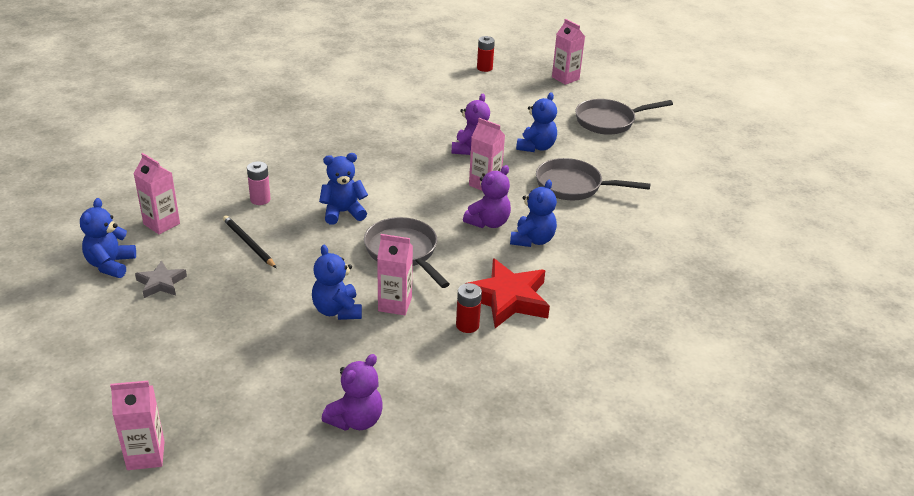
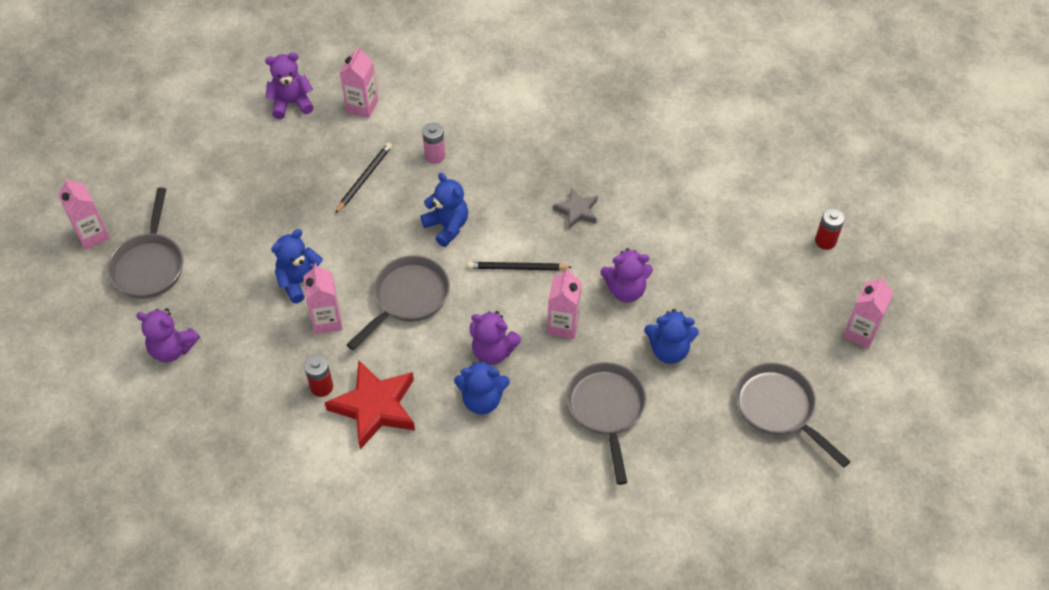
camera: 70 degrees right, 20 degrees up
(110, 265) = (291, 103): blue teddy bear -> purple teddy bear
(161, 283) = (283, 147): grey star -> grey star (577, 211)
(230, 415) = (149, 265): none -> grey pan
(414, 190) = (517, 268): none -> black pencil

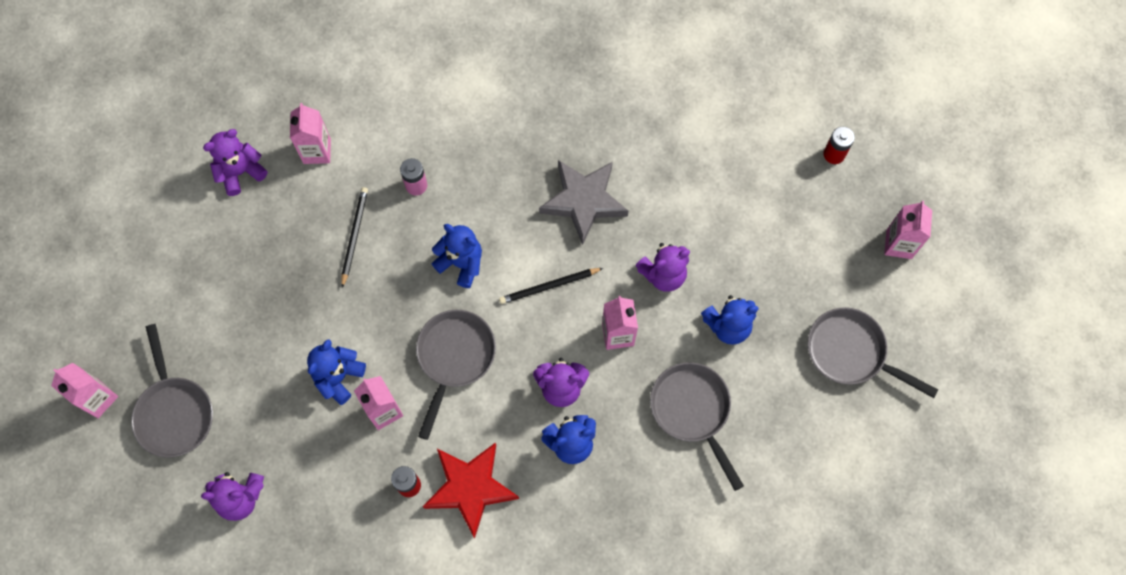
camera: 20 degrees left, 15 degrees up
(577, 211) = (583, 201): grey star -> grey star, size x1.83

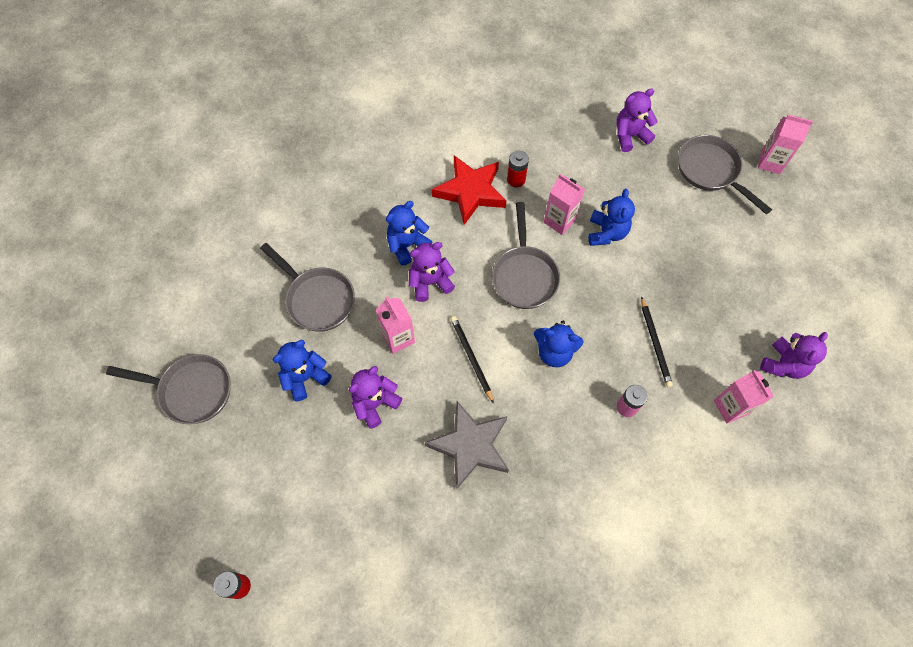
camera: 160 degrees right, 5 degrees down
(549, 286) = (471, 358): black pencil -> black pencil turned 75 degrees counterclockwise
(899, 244) = (159, 509): pink carton -> none

